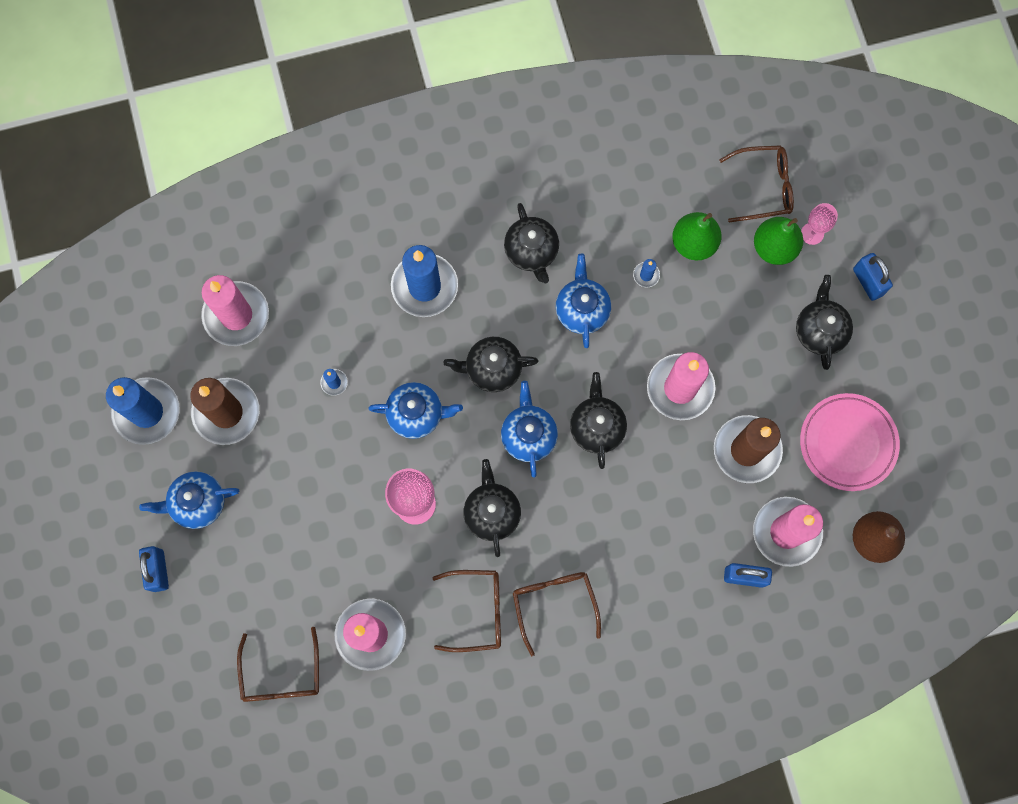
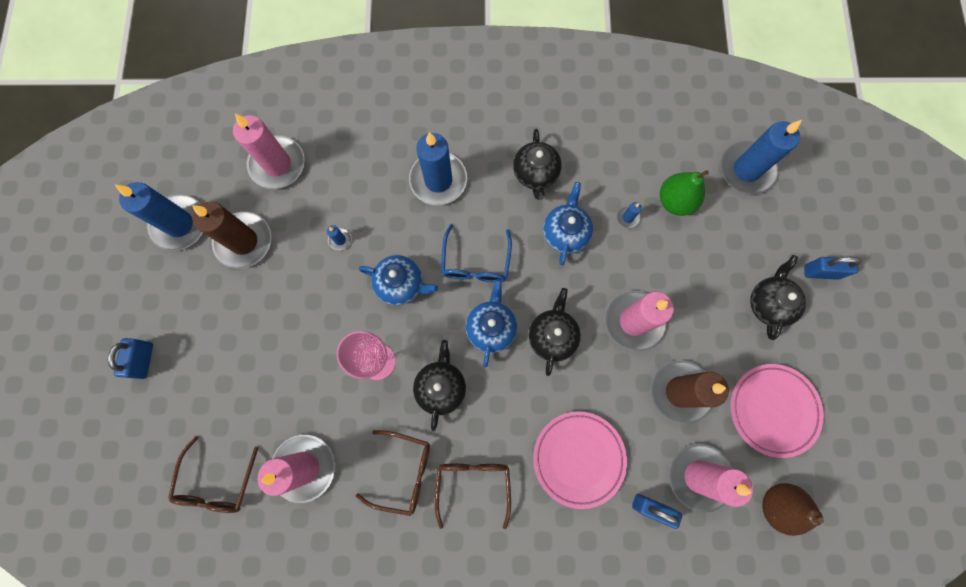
camera: 15 degrees right, 0 degrees up
(197, 503) = (195, 311): blue teapot -> none
(492, 369) = (476, 262): black teapot -> blue glasses
(657, 547) = (578, 458): none -> pink plate
(763, 187) = (746, 170): brown glasses -> blue candle
(774, 248) = (744, 222): green pear -> none
(812, 233) = (780, 218): pink goblet -> none
(868, 282) = (820, 272): blue padlock -> blue padlock turned 75 degrees counterclockwise

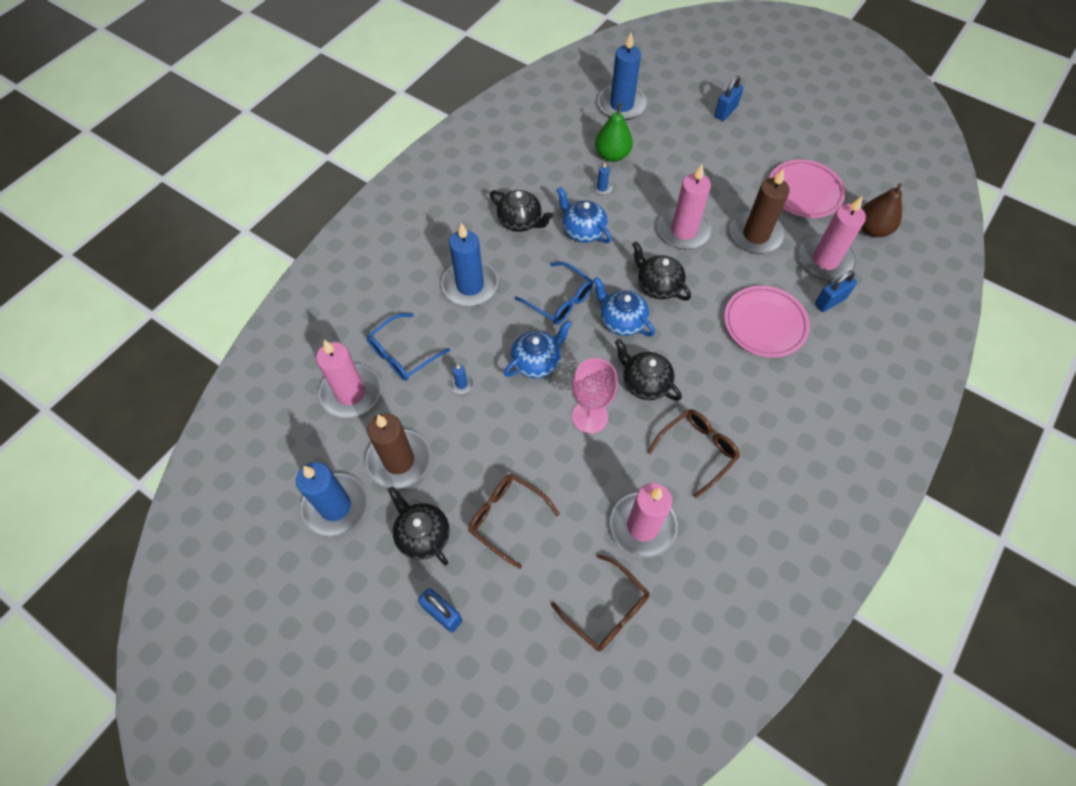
camera: 55 degrees left, 15 degrees down
(337, 176) = (403, 354): none -> blue glasses
(473, 484) = (740, 406): brown glasses -> brown glasses (506, 518)
(768, 303) = (727, 150): black teapot -> black teapot (422, 535)

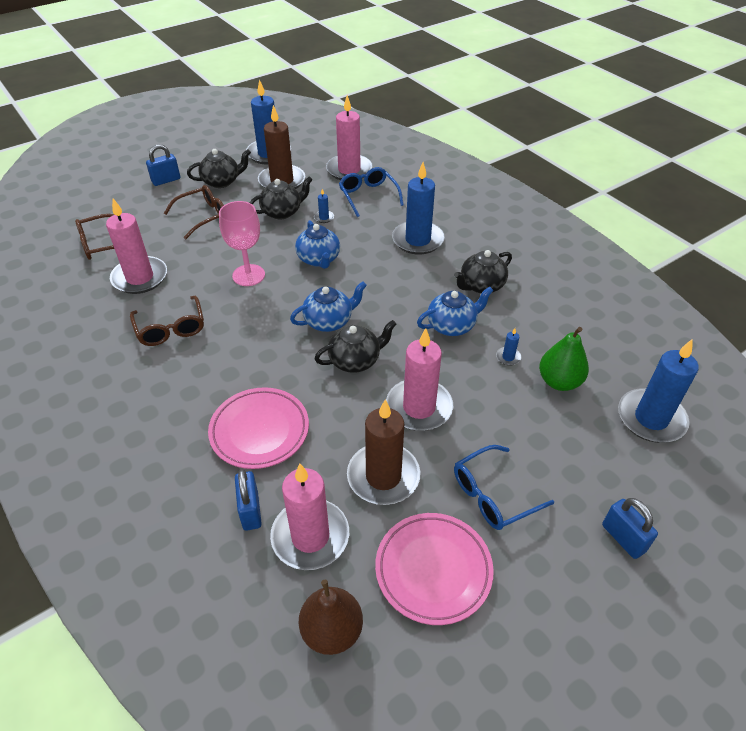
camera: 110 degrees right, 15 degrees down
(560, 300) = (374, 288): blue glasses -> blue glasses (493, 495)
(645, 383) = (256, 317): black teapot -> black teapot (282, 212)

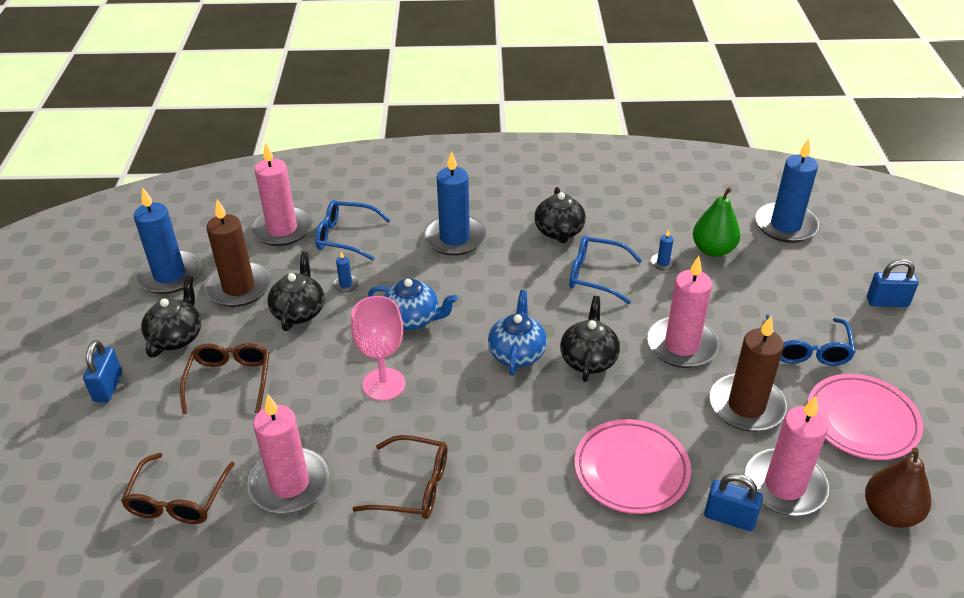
camera: 55 degrees left, 5 degrees down
(452, 325) = (595, 275): blue teapot -> blue glasses

